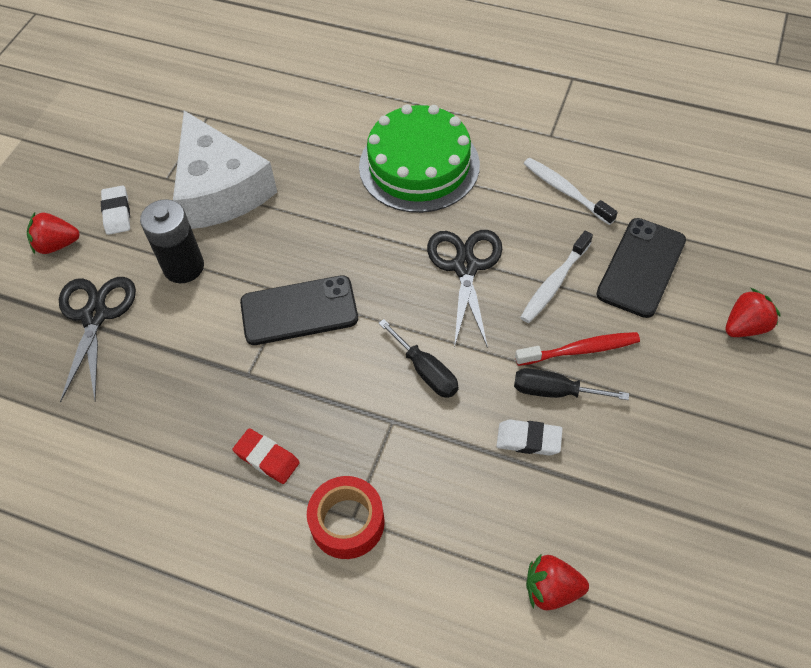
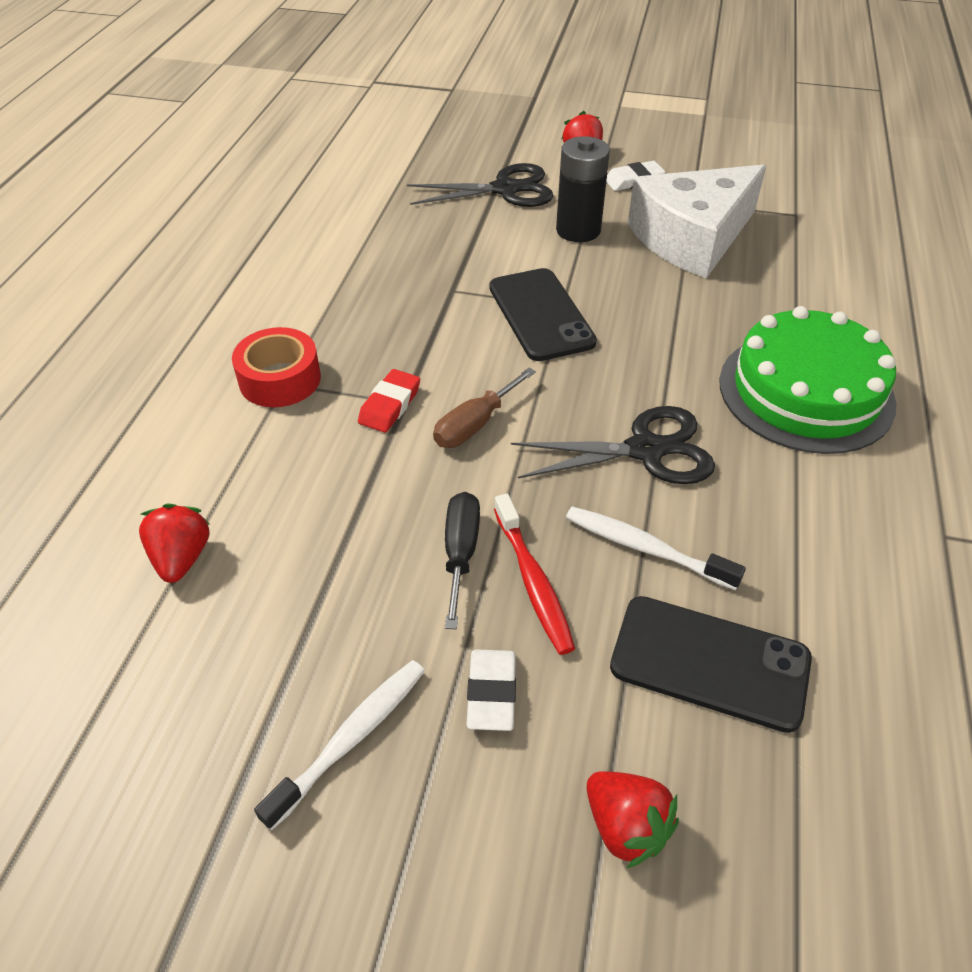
camera: 80 degrees right, 10 degrees down
(267, 458) = (354, 315): red eraser -> red eraser (390, 405)
(426, 371) = (475, 424): black screwdriver -> brown screwdriver
(528, 440) = (385, 528): white eraser -> white eraser (491, 693)
(565, 191) = (832, 558): white toothbrush -> white toothbrush (351, 738)

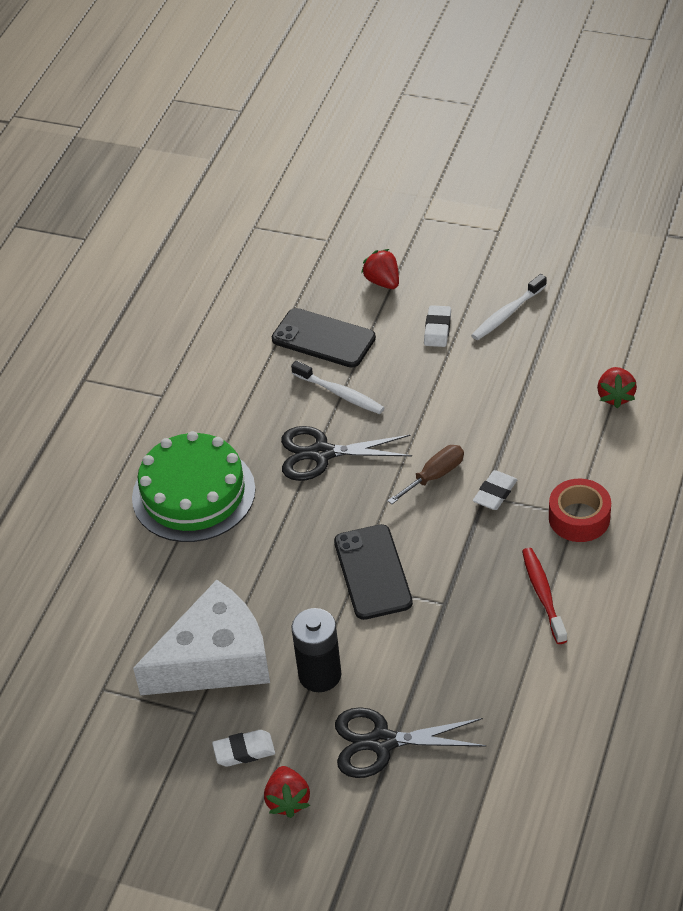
camera: 170 degrees left, 0 degrees up
(390, 405) = (495, 493): red eraser -> white eraser
(460, 553) = (449, 394): black screwdriver -> none
(533, 582) = (409, 378): red toothbrush -> red toothbrush (543, 594)

